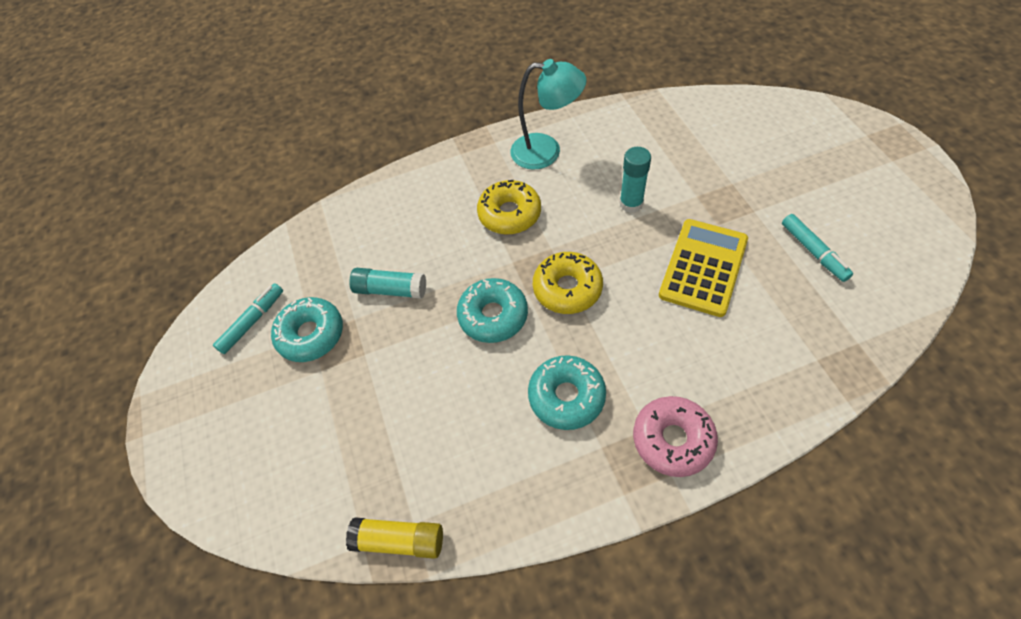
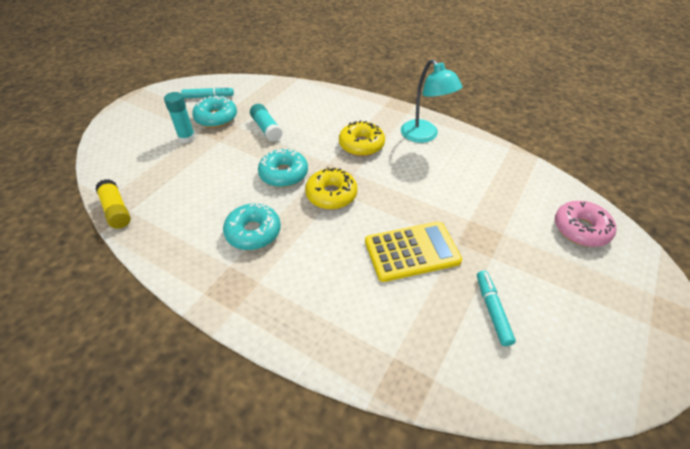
camera: 45 degrees right, 10 degrees down
(631, 203) = (426, 191): turquoise glue stick -> turquoise glue stick (187, 138)
(672, 440) = (260, 299): pink donut -> pink donut (581, 229)
(813, 252) = (492, 310): turquoise marker -> turquoise marker turned 150 degrees clockwise

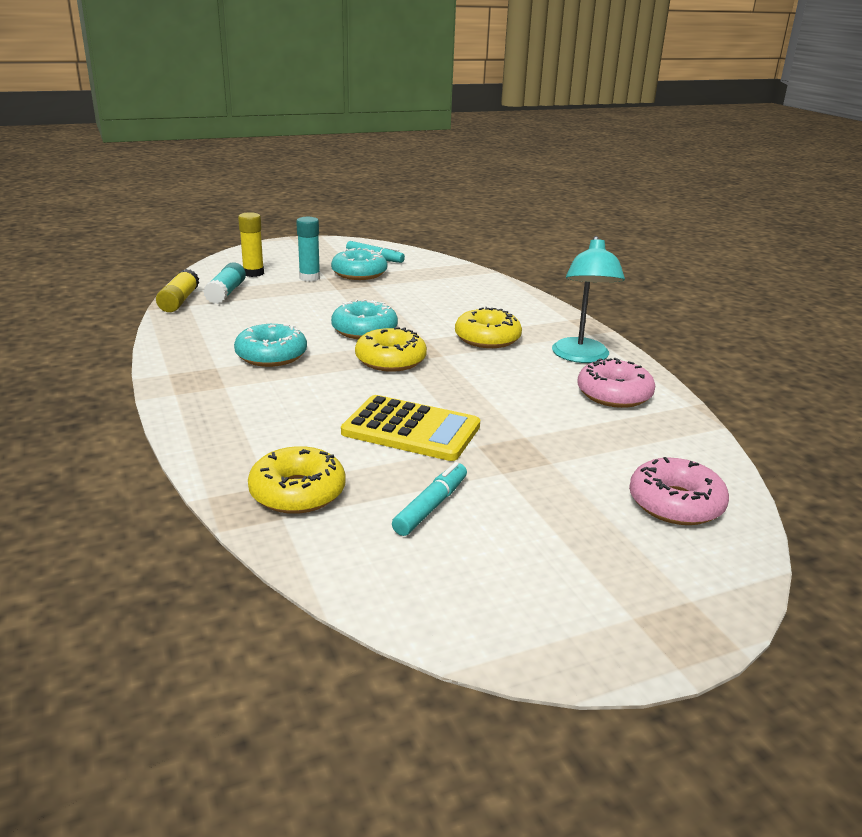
camera: 35 degrees right, 20 degrees down
(139, 151) = (253, 273): none -> yellow glue stick
(266, 129) = (398, 295): turquoise glue stick -> turquoise glue stick (226, 293)
(417, 351) = (297, 492): none -> yellow donut
(471, 159) = (614, 394): none -> pink donut

